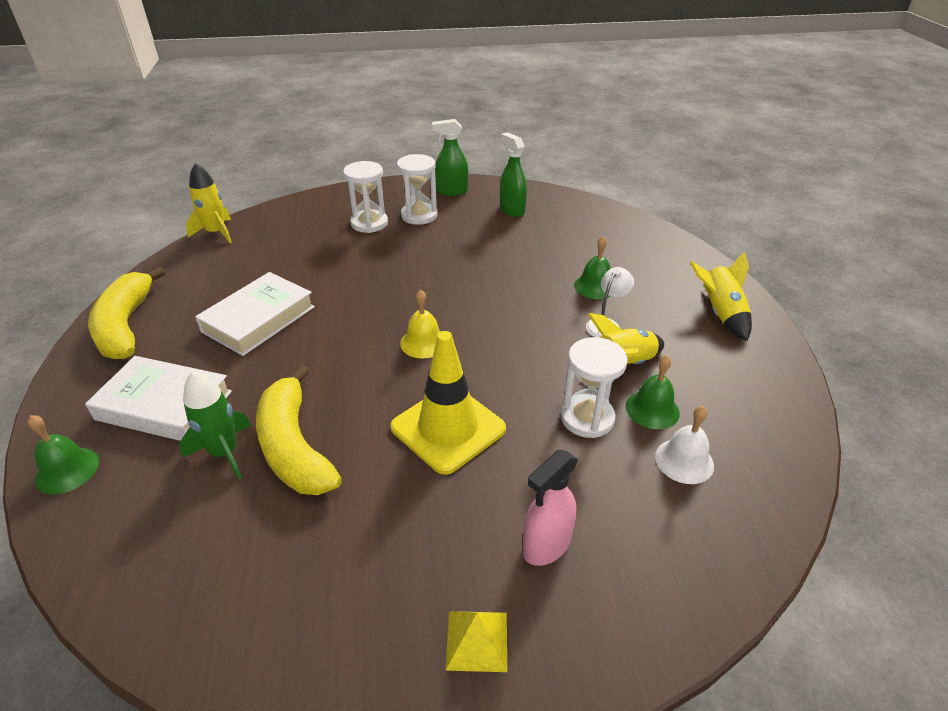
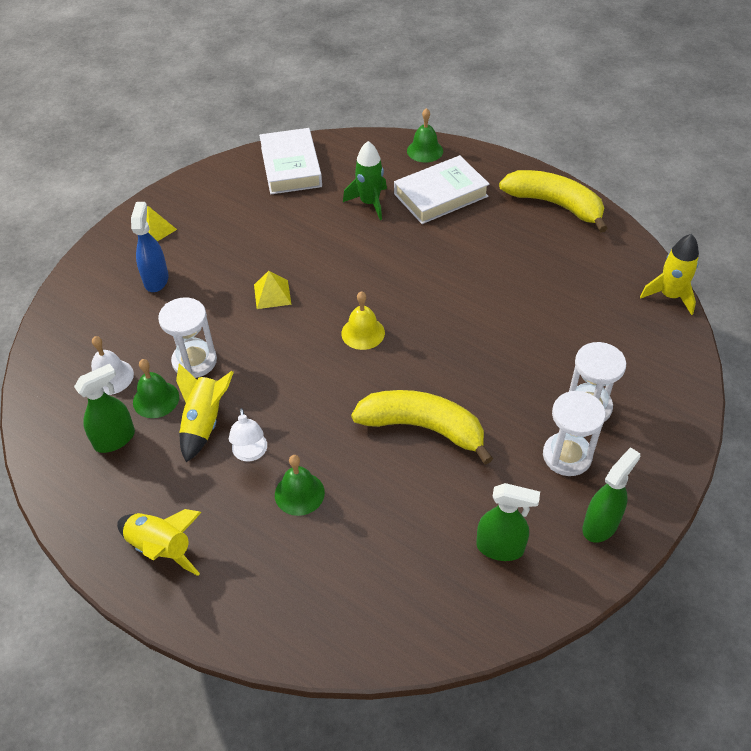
camera: 135 degrees right, 10 degrees up
(259, 319) = (492, 266): white book -> white book (290, 166)
(294, 447) = (340, 228): yellow banana -> yellow banana (423, 427)
(448, 428) = (272, 294): yellow traffic cone -> yellow pyramid
(546, 545) = (156, 280): pink spray bottle -> blue spray bottle
(714, 401) = (115, 439): none -> green spray bottle

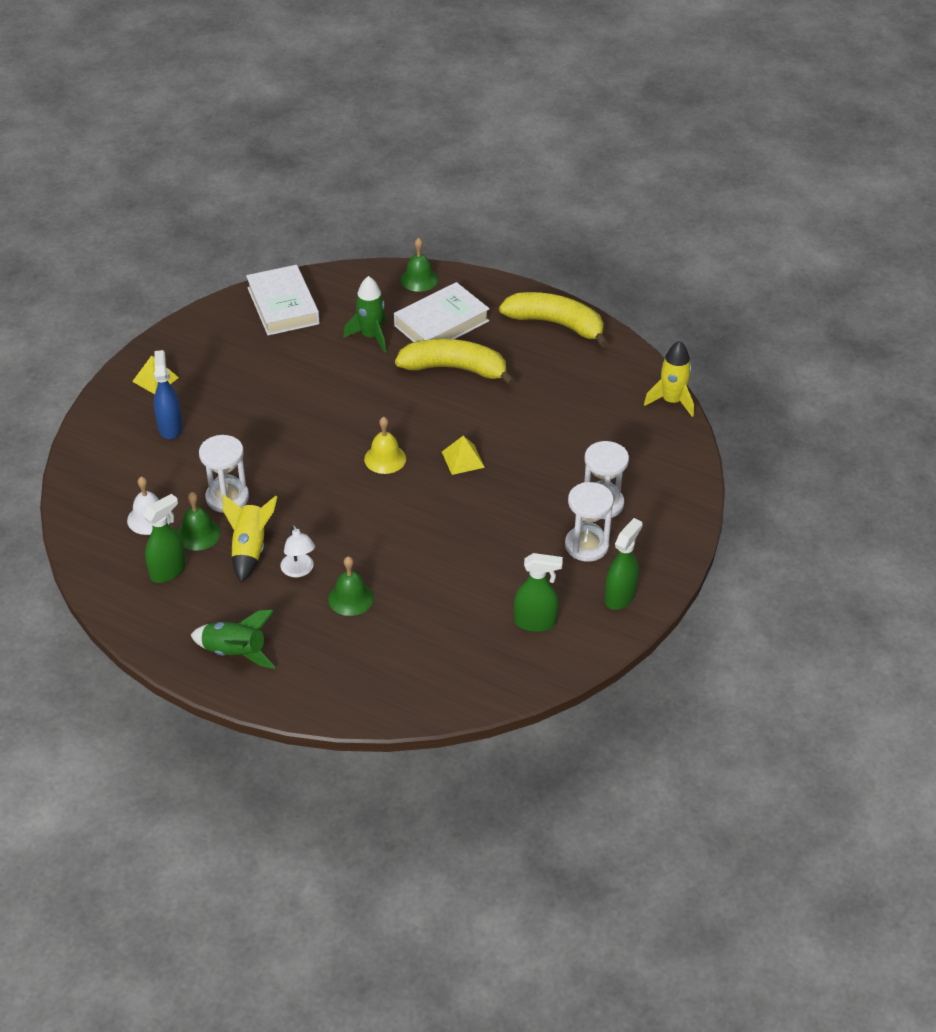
camera: 10 degrees left, 5 degrees down
(161, 548) = (235, 653): yellow rocket -> green rocket
(272, 294) = (290, 431): yellow pyramid -> yellow pyramid (463, 459)
(423, 427) = (454, 534): yellow banana -> yellow banana (454, 369)

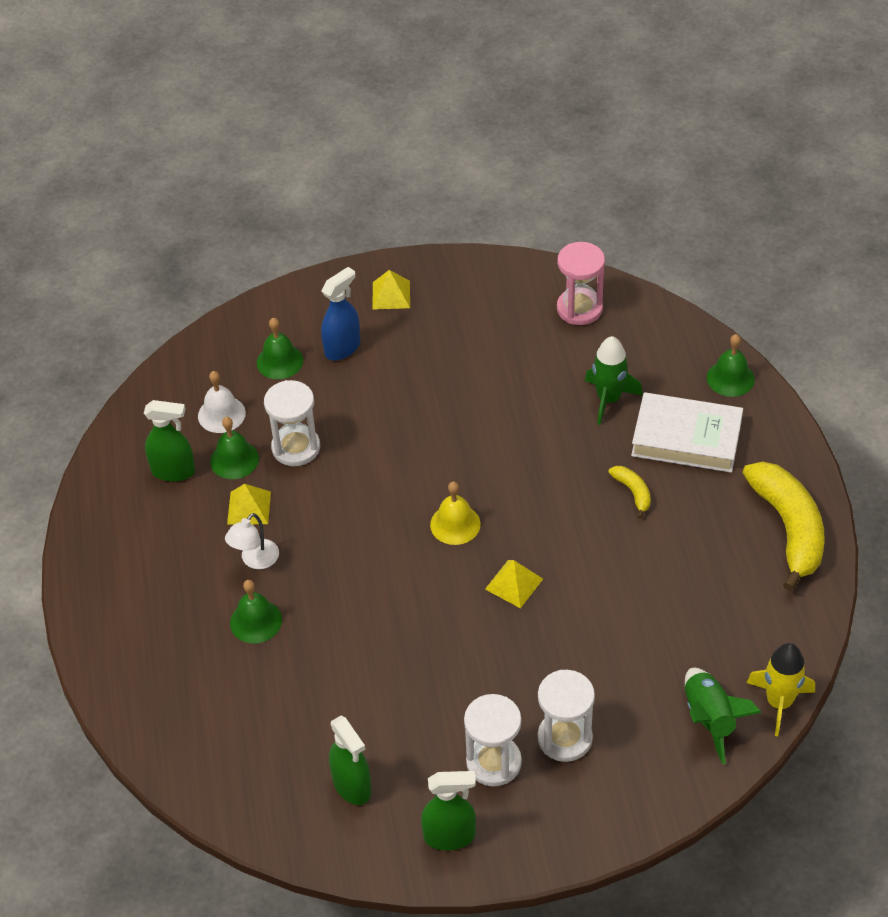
camera: 55 degrees right, 5 degrees up
(140, 464) = (279, 361): none -> green bell
(235, 653) = (121, 584): green rocket -> green rocket (709, 719)
(250, 549) = (249, 508): yellow rocket -> yellow pyramid
(283, 306) = (579, 308): white book -> pink hourglass
(454, 369) = (633, 492): yellow banana -> yellow banana, size x0.45

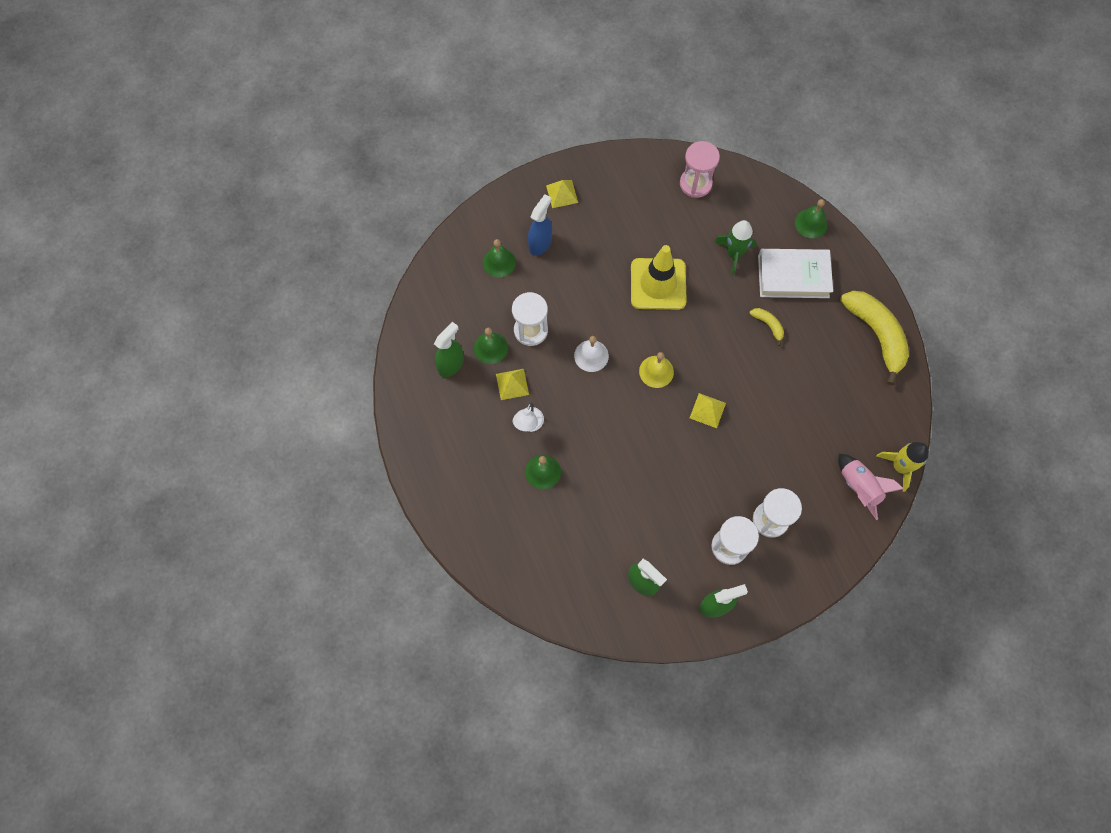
camera: 15 degrees left, 20 degrees up
(173, 471) = (451, 364): green spray bottle -> green spray bottle turned 45 degrees counterclockwise
(221, 414) = (471, 312): white bell -> white bell (591, 355)
(490, 419) = (658, 284): none -> yellow traffic cone
(709, 719) = (859, 487): green rocket -> pink rocket

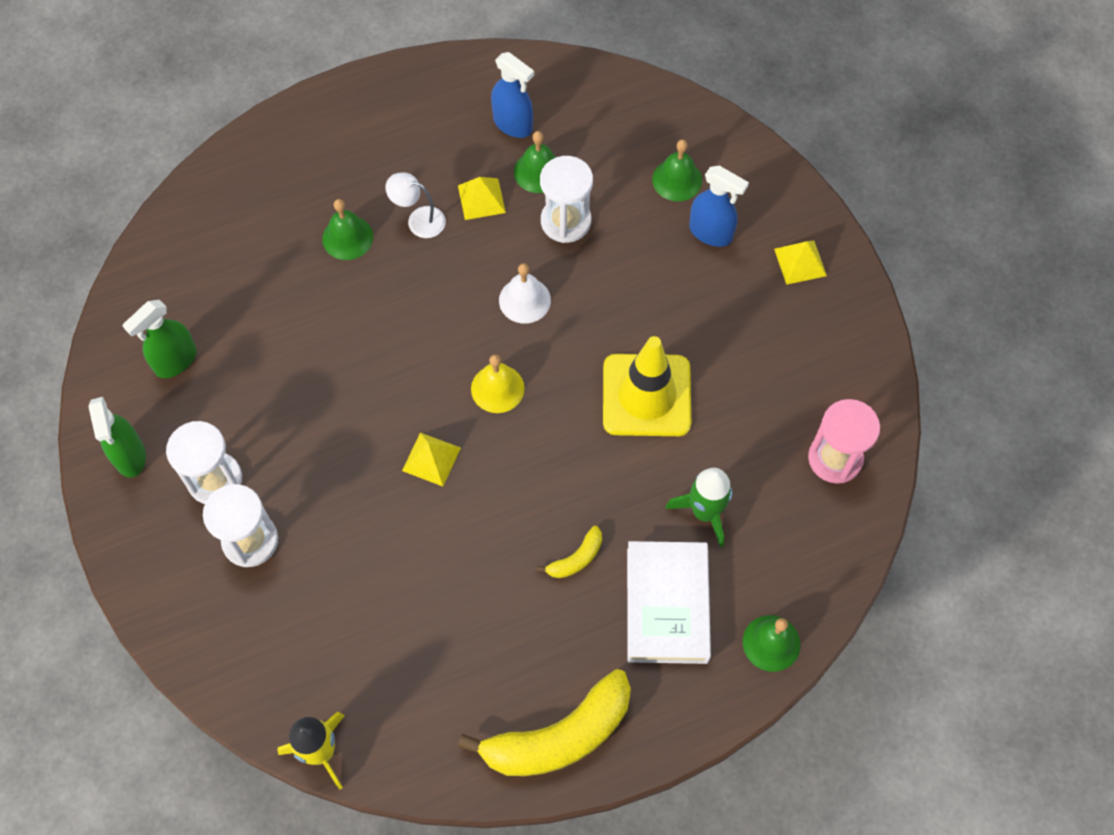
camera: 90 degrees right, 5 degrees down
(451, 364) = (513, 124): green spray bottle -> blue spray bottle
(859, 487) = (291, 681): pink rocket -> none

